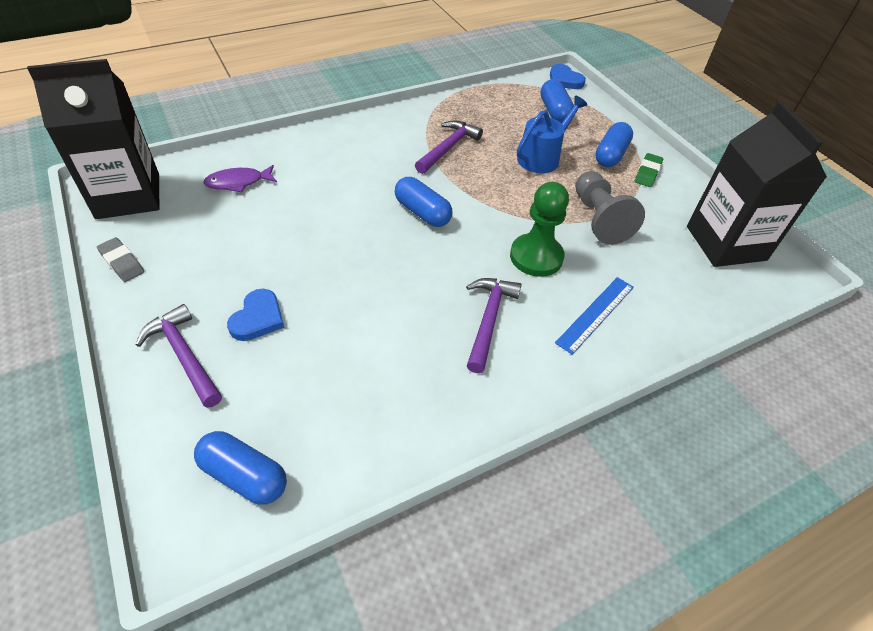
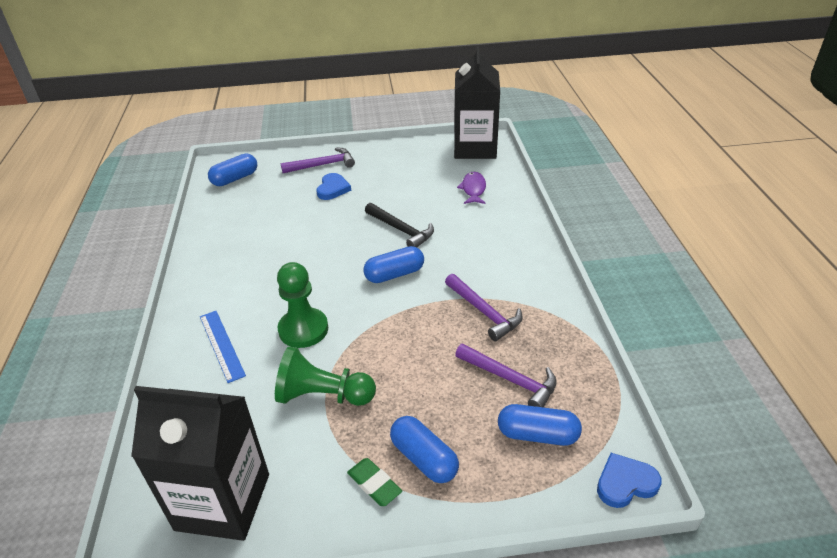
camera: 115 degrees right, 10 degrees down
(122, 262) = (410, 147): grey eraser -> none
(258, 318) = (333, 189): blue heart -> blue heart turned 120 degrees counterclockwise
(341, 225) = (401, 230): none -> black hammer
(489, 320) = (261, 283): purple hammer -> purple hammer (510, 380)
(541, 157) = (443, 384): blue watering can -> none
(599, 219) = (323, 395): grey pawn -> green pawn

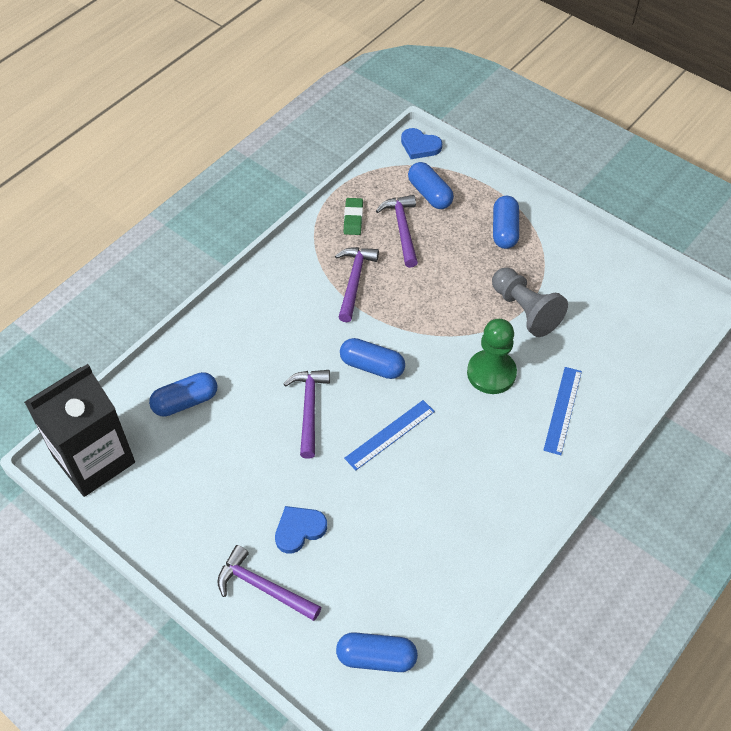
camera: 135 degrees left, 15 degrees up
(223, 501) = (637, 294): black carton -> none
(323, 395) = (525, 310): green pawn -> grey pawn
(335, 251) = (390, 434): none -> blue ruler
(374, 484) = (545, 239): green eraser -> green eraser (353, 218)
(401, 230) = (309, 409): black hammer -> purple hammer
(473, 189) = (185, 402): purple fish -> blue capsule

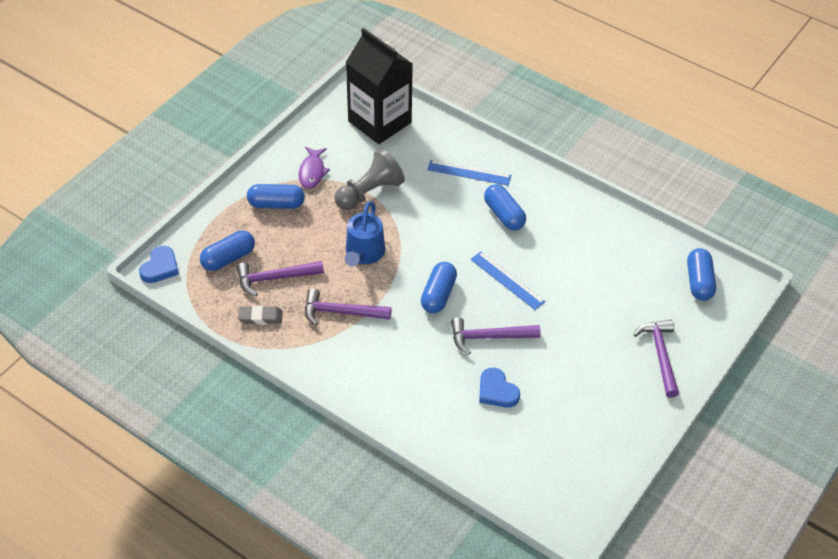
camera: 95 degrees left, 5 degrees down
(94, 459) = (565, 497): black carton -> black carton (379, 122)
(185, 402) = (493, 432): blue capsule -> blue capsule (504, 215)
(263, 587) = (660, 355): purple hammer -> purple hammer turned 150 degrees clockwise
(299, 530) = (606, 336): blue heart -> blue heart (497, 391)
(353, 218) = (260, 317): green eraser -> grey eraser
(434, 302) = (364, 253): none -> blue watering can
(491, 373) = (438, 215): green pawn -> none
(554, 260) = (312, 172): none -> purple fish

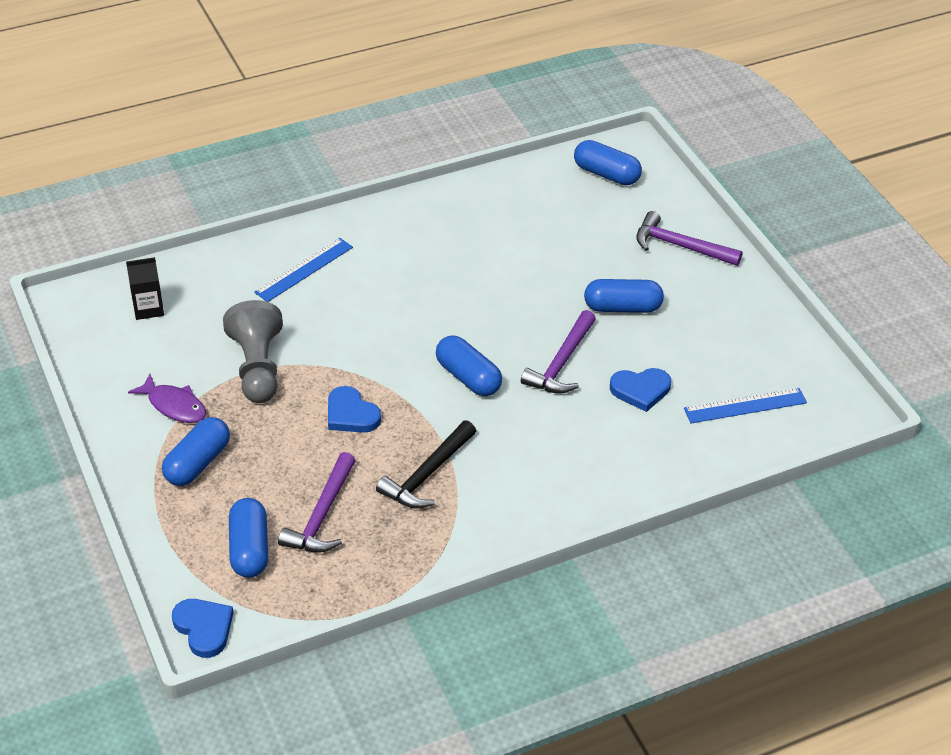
camera: 60 degrees left, 5 degrees down
(260, 317) = (375, 555): grey eraser -> none
(341, 312) = (427, 474): purple hammer -> black hammer
(364, 253) = (351, 414): blue watering can -> blue heart
(379, 122) = (148, 308): black carton -> black carton, size x0.42
(504, 215) = (394, 271): blue capsule -> blue capsule (622, 307)
(507, 280) = (491, 312): blue ruler -> blue ruler (745, 406)

